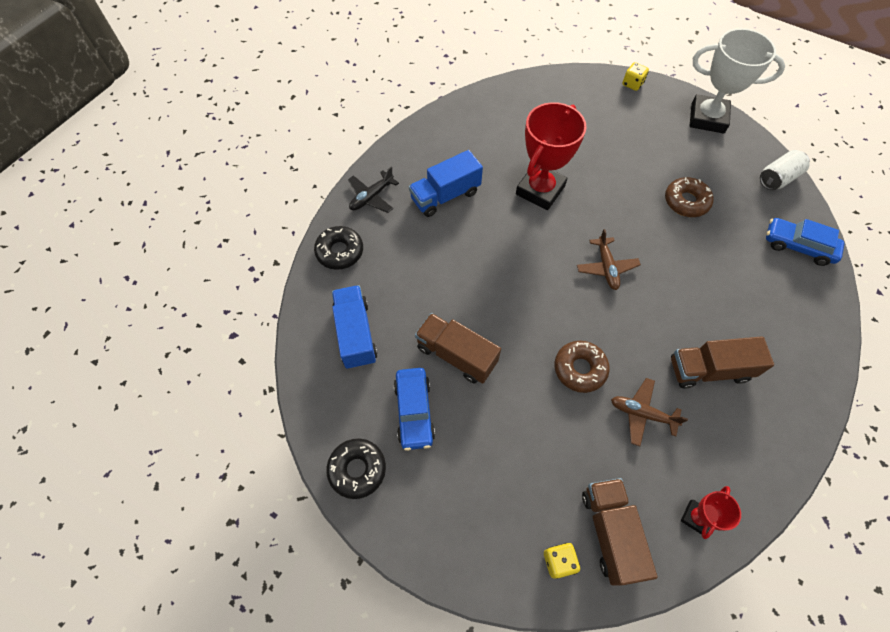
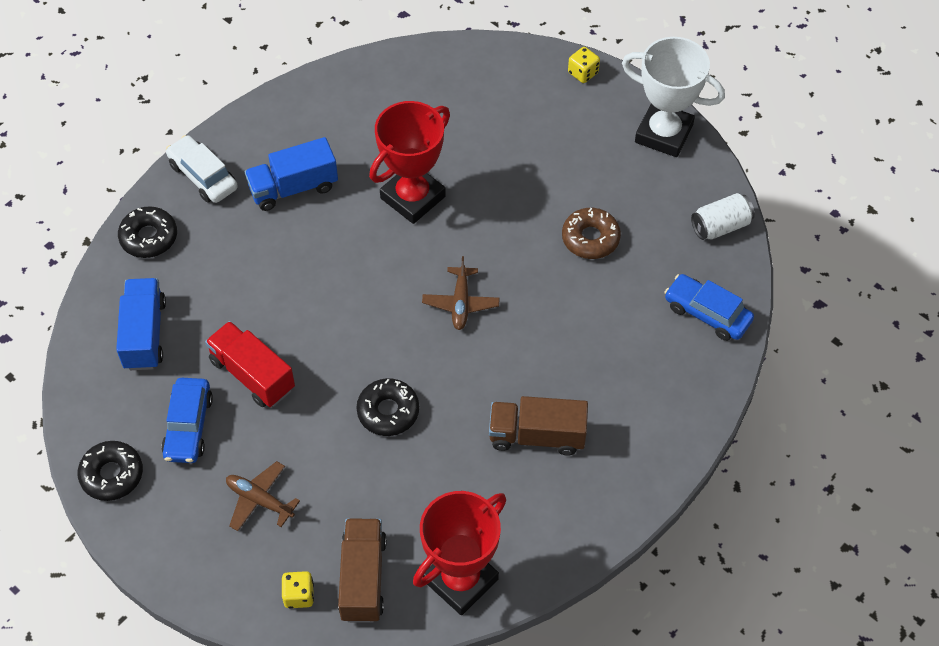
camera: 10 degrees right, 5 degrees down
(371, 197) = (203, 176): black plane -> white car
(456, 355) = (252, 374): brown truck -> red truck
(580, 369) = (388, 411): brown donut -> black donut
(642, 413) = (441, 469): brown plane -> brown plane (259, 500)
(696, 517) = (460, 580): red trophy -> red trophy, size x2.03

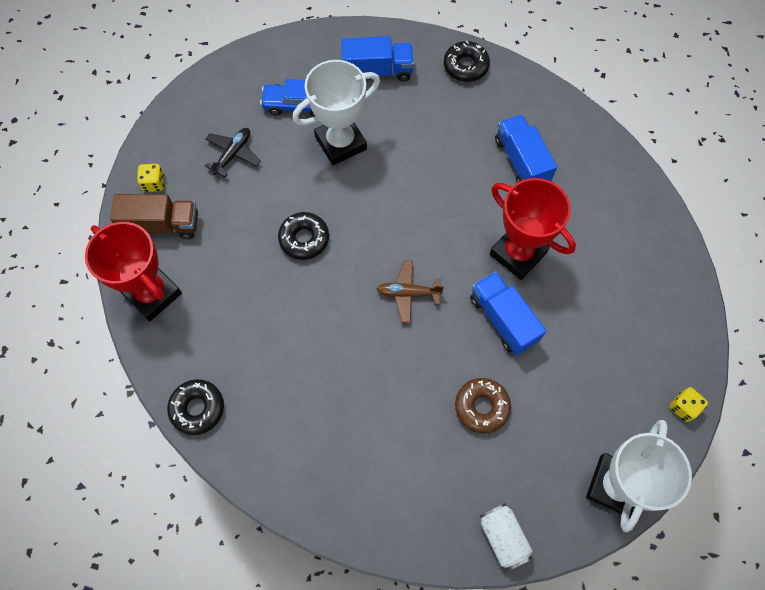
camera: 90 degrees right, 10 degrees up
(112, 475) = (261, 62): black donut -> black donut (197, 408)
(203, 176) = (527, 97): white car -> none
(252, 374) = (340, 143): red truck -> white trophy
(259, 500) = (233, 154): brown plane -> black plane
(492, 215) = (503, 319): none -> blue truck
(537, 435) = (276, 354): brown truck -> none
(707, 313) = (399, 515): blue car -> none

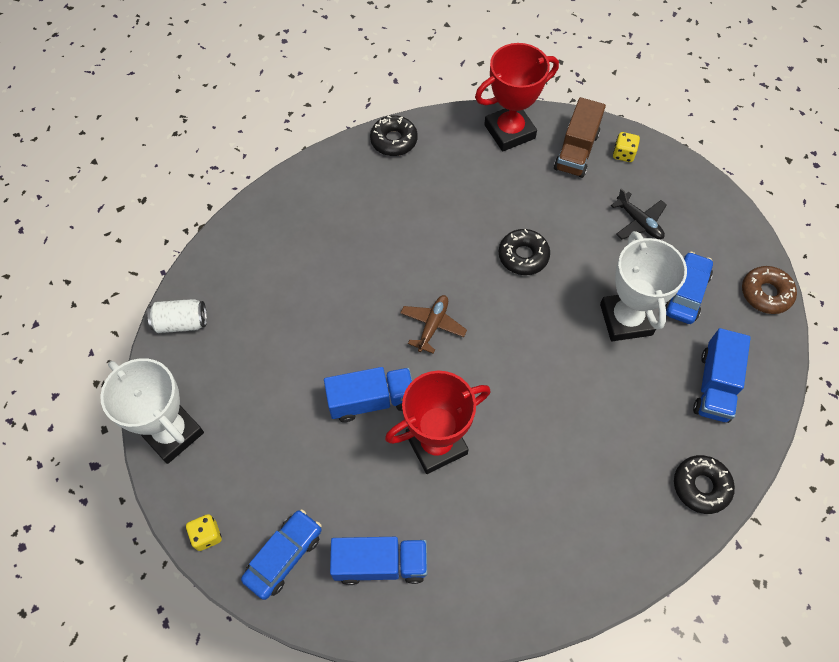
camera: 110 degrees right, 5 degrees down
(481, 407) = (296, 348): brown donut -> brown donut (766, 293)
(521, 161) = (548, 496): blue truck -> blue truck (380, 564)
(666, 336) = (284, 556): none -> blue car

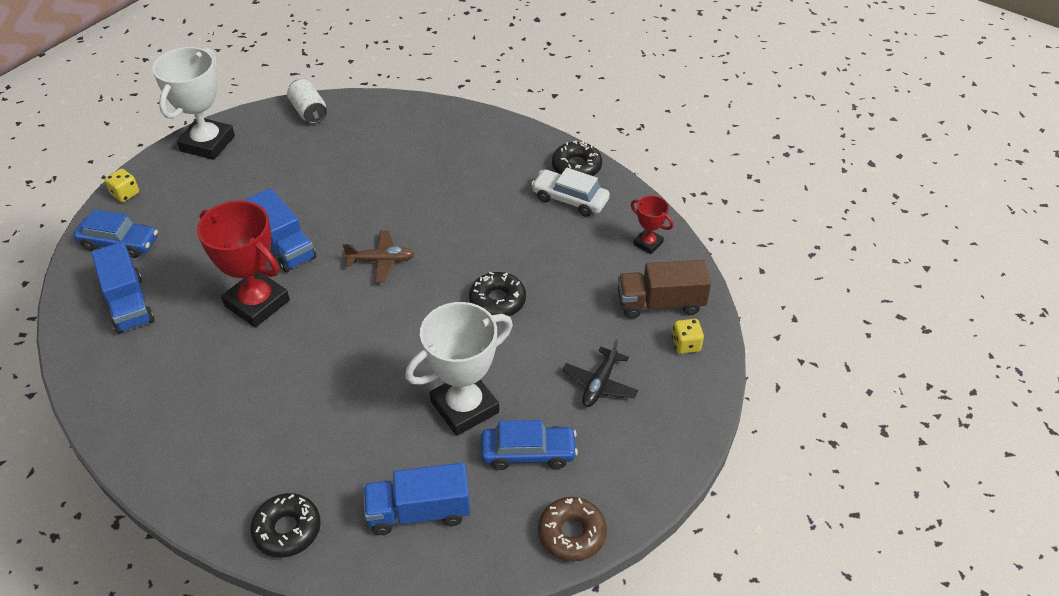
camera: 65 degrees right, 15 degrees down
(431, 161) = (570, 199): none -> white car
(509, 131) = (648, 243): red trophy -> red trophy, size x0.49

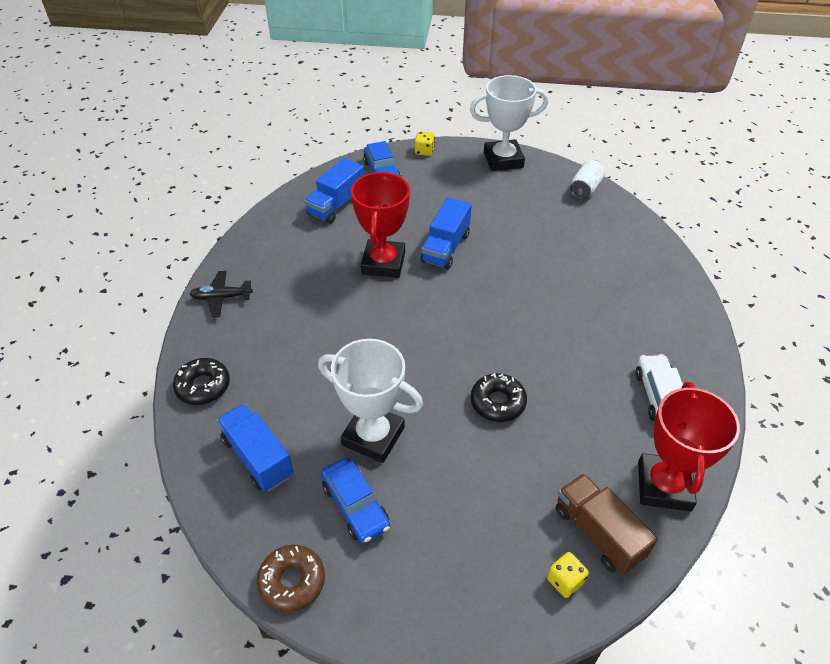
camera: 60 degrees right, 0 degrees up
(381, 261) = (477, 307): brown plane -> none
(576, 167) = (703, 381): black donut -> none
(599, 384) = (464, 526): black plane -> black plane (222, 297)
(648, 243) = (664, 486): red trophy -> red trophy, size x2.03

